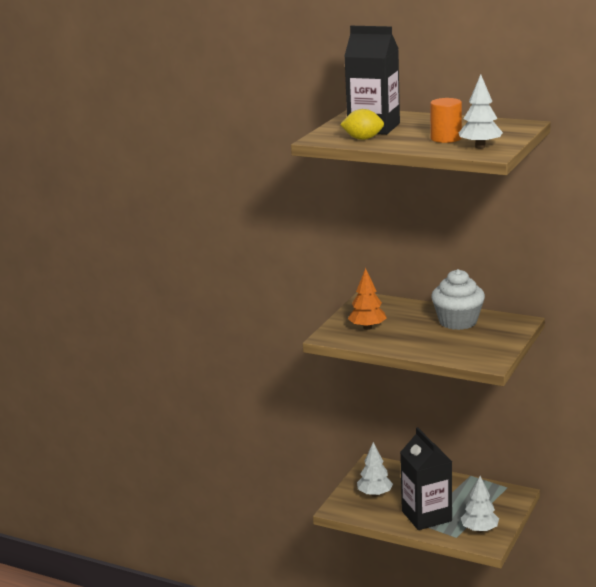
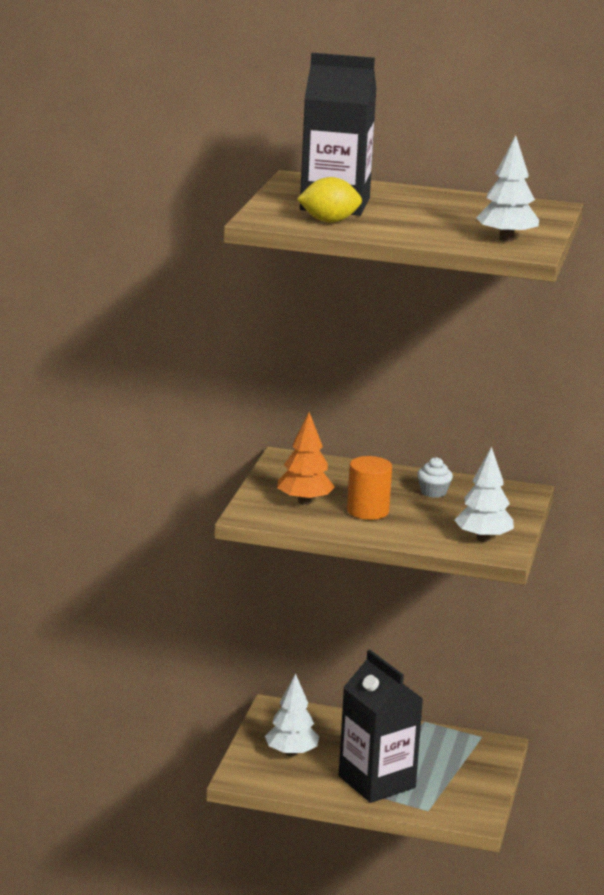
camera: 15 degrees left, 0 degrees up
(446, 138) = (450, 225): orange cylinder -> orange cylinder (368, 511)
(458, 321) = (433, 492): white cupcake -> white cupcake, size x0.46
(479, 530) = (458, 799): white tree -> white tree (483, 538)

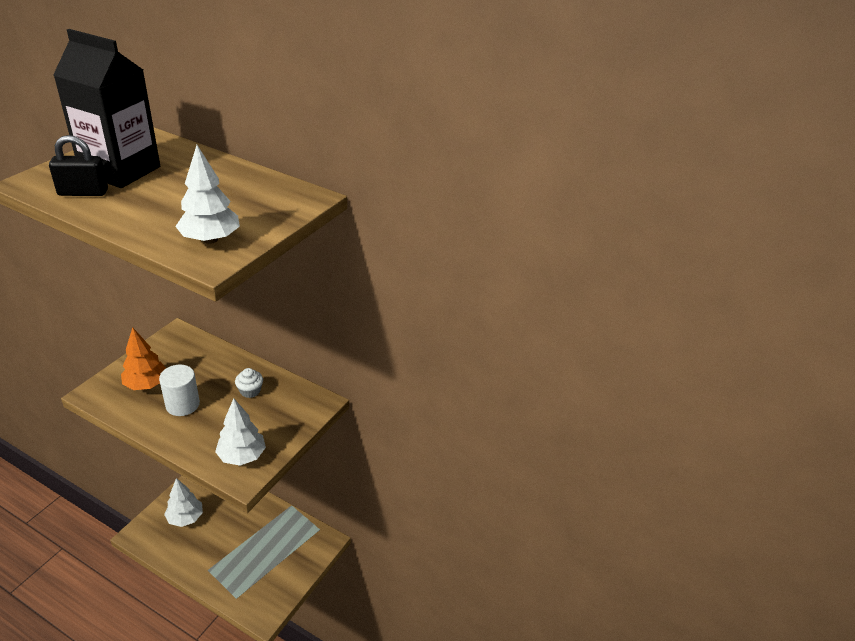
camera: 15 degrees right, 15 degrees up
(329, 221) = (83, 192): yellow lemon -> black padlock
(368, 511) = (182, 404): orange cylinder -> white cylinder
(377, 782) = (221, 560): black carton -> none

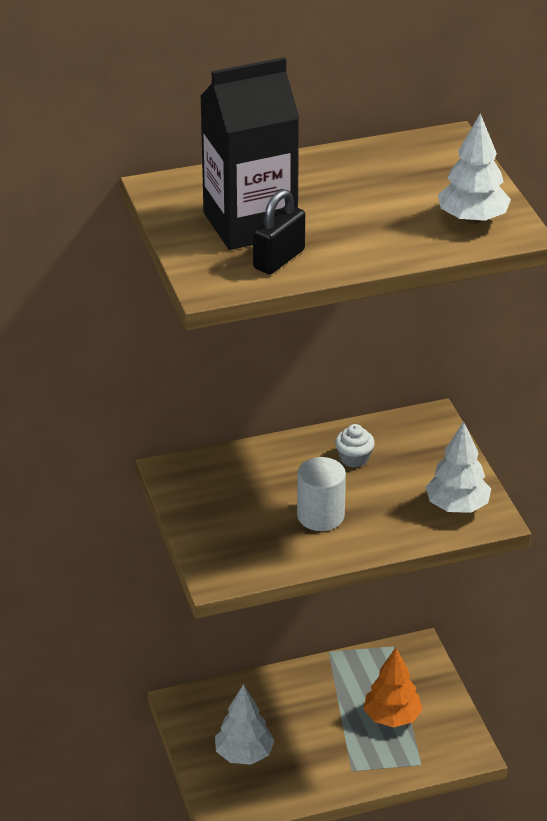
camera: 45 degrees left, 0 degrees up
(146, 384) = (249, 529): orange tree -> orange tree (392, 717)

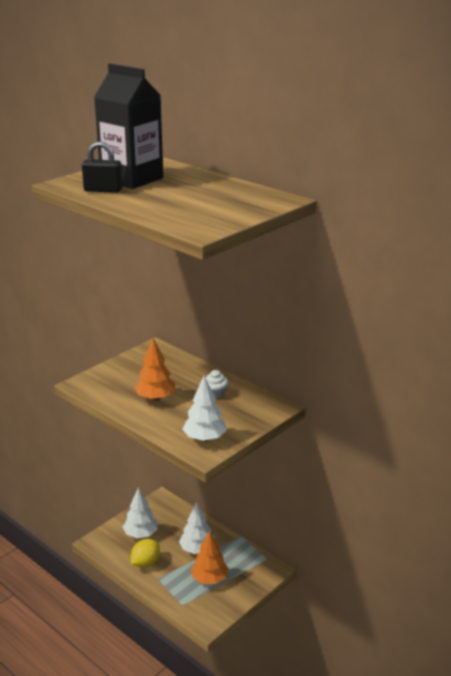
camera: 60 degrees right, 10 degrees down
(310, 771) = (145, 563): none -> yellow lemon
(320, 516) = (155, 398): white cylinder -> orange tree
(472, 219) = (201, 220): white tree -> white tree (197, 549)

